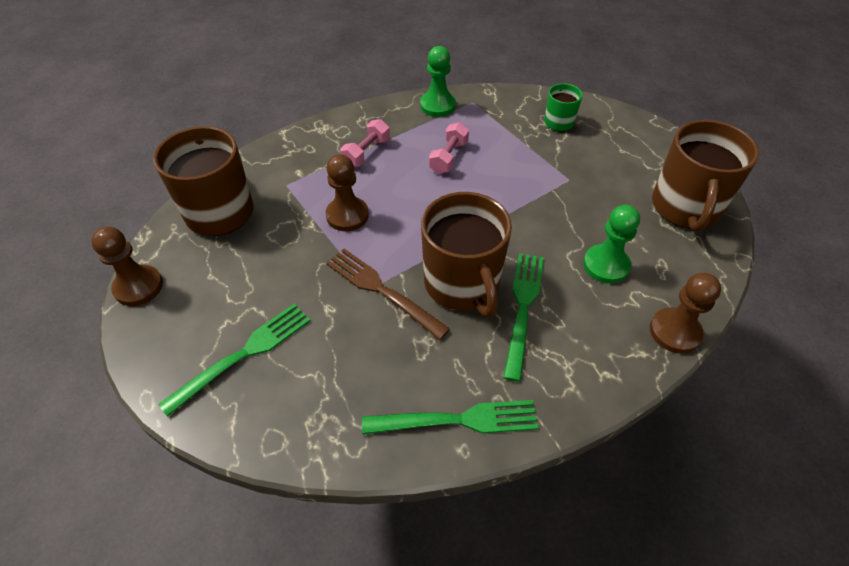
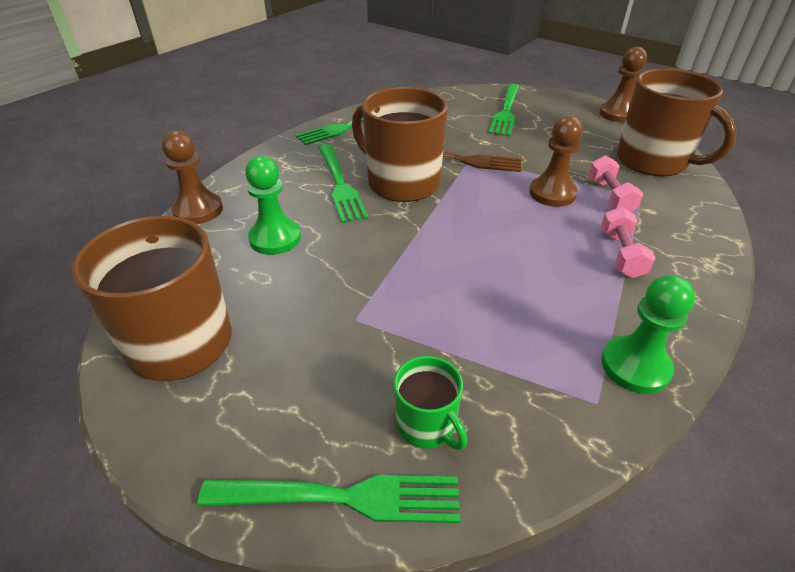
camera: 150 degrees right, 10 degrees down
(448, 157) = (528, 287): pink dumbbell -> pink dumbbell (610, 196)
(608, 114) = (343, 497): none -> green fork

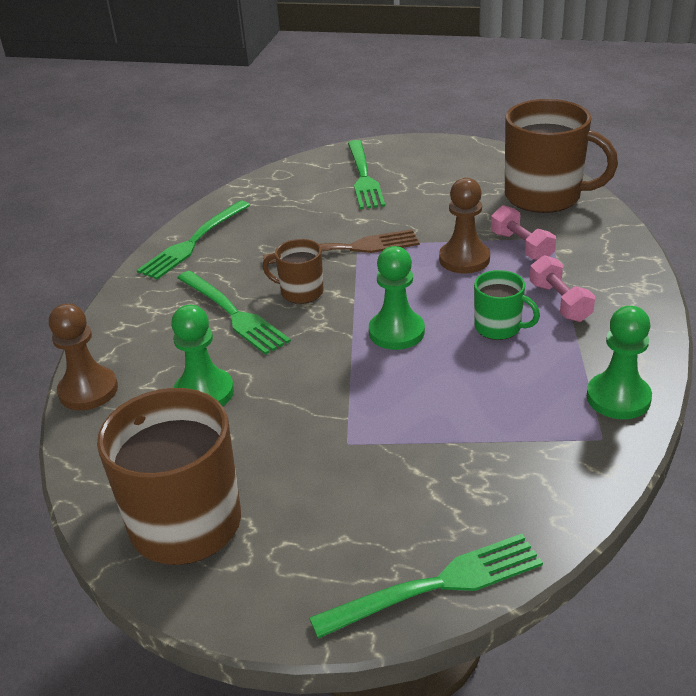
camera: 20 degrees left, 5 degrees down
(401, 183) = (301, 292): brown mug -> brown mug, size x0.51
(427, 425) = (472, 506): green mug -> green mug (499, 327)
(458, 237) = (396, 332): none -> green pawn
(618, 114) = (484, 150): brown pawn -> none

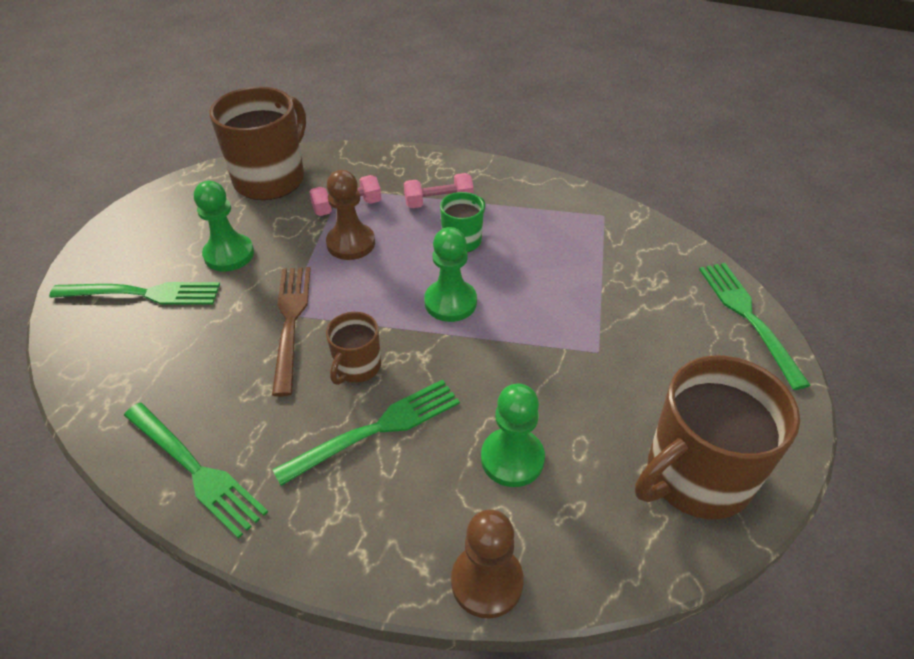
camera: 85 degrees left, 10 degrees up
(618, 398) = (562, 199): green pawn -> green pawn (229, 254)

